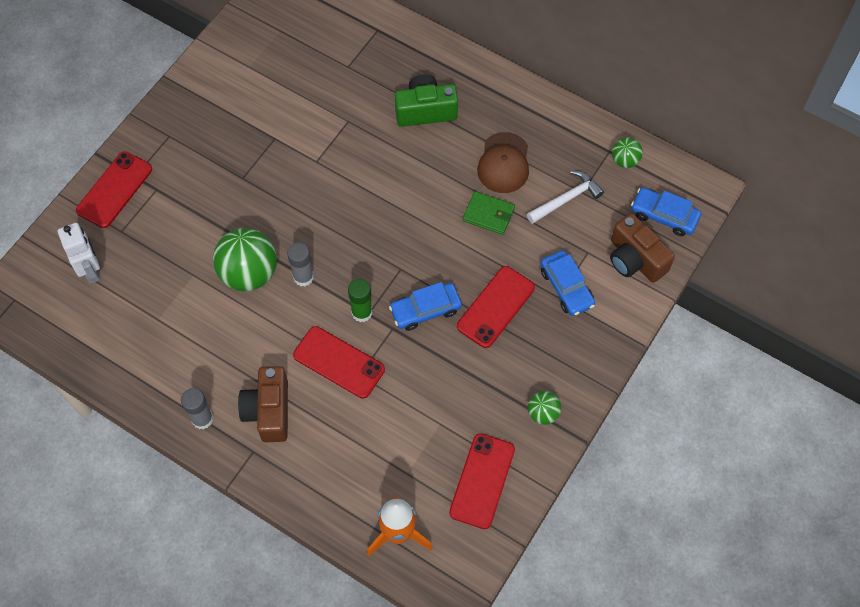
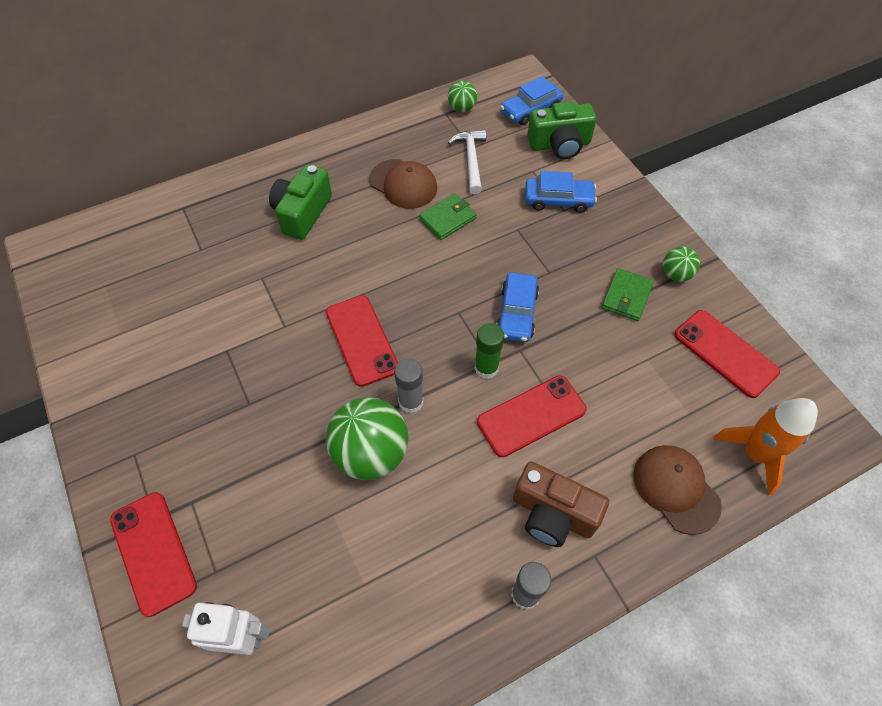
camera: 60 degrees left, 5 degrees down
(335, 486) = (676, 489): none -> brown cap
(494, 384) = (626, 296): none -> green wallet
(495, 307) = (547, 258): red phone -> red phone (361, 340)
(635, 259) = (559, 145): brown camera -> green camera

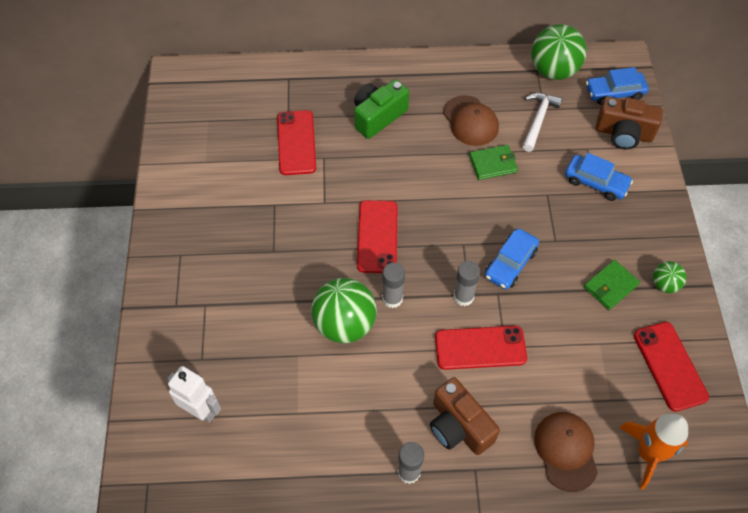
camera: 25 degrees right, 0 degrees up
(153, 552) = (167, 328): red phone -> red phone (296, 143)
(462, 108) = (553, 70): green ball -> green ball, size x1.96
(486, 368) = (463, 297): green glue stick -> grey glue stick
(559, 145) = (623, 133): green camera -> brown camera

